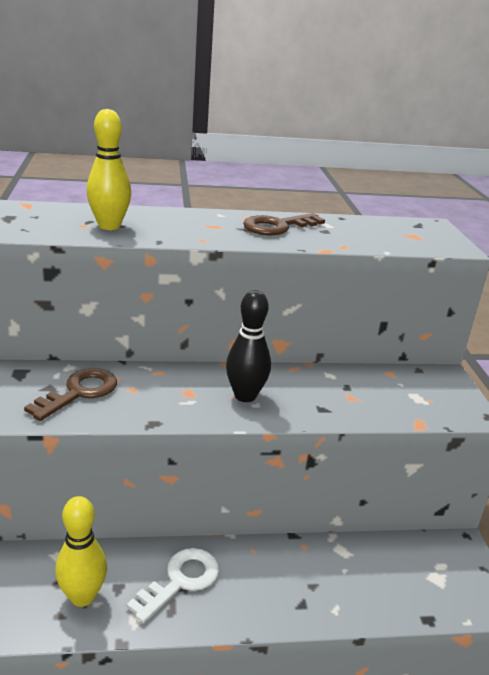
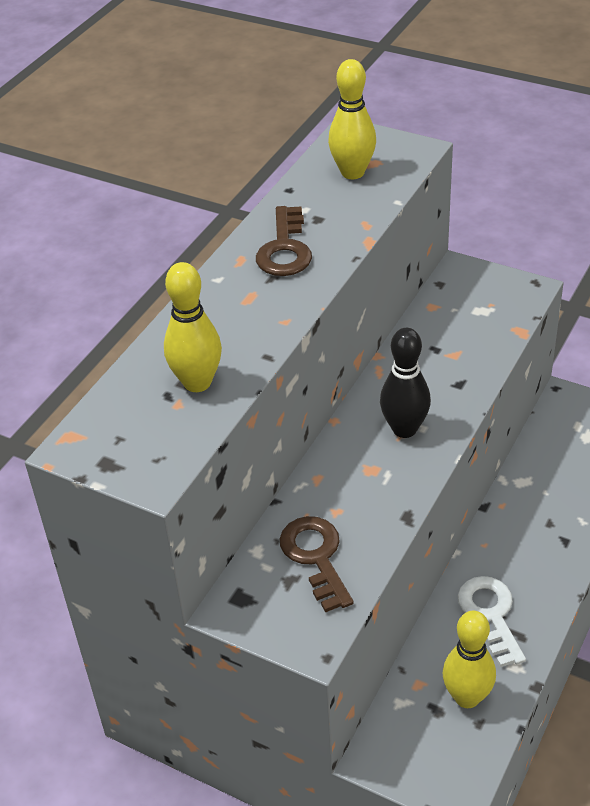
camera: 50 degrees left, 15 degrees up
(392, 232) = (352, 172): none -> yellow bowling pin

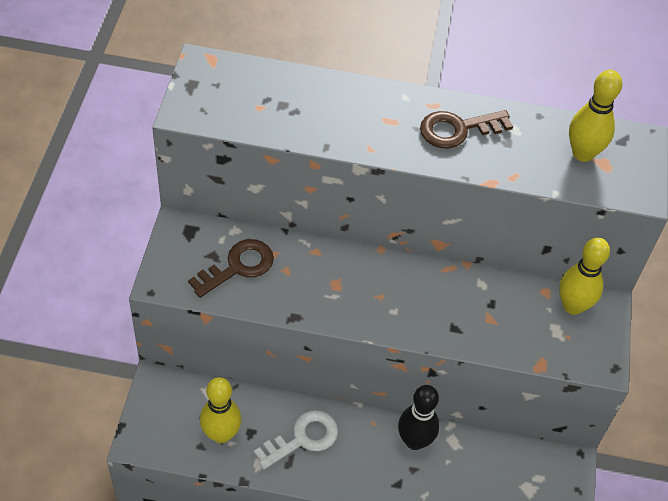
camera: 65 degrees right, 10 degrees up
(197, 382) = (284, 112): yellow bowling pin -> yellow bowling pin (573, 306)
(404, 429) = (387, 298): black bowling pin -> black bowling pin (414, 441)

